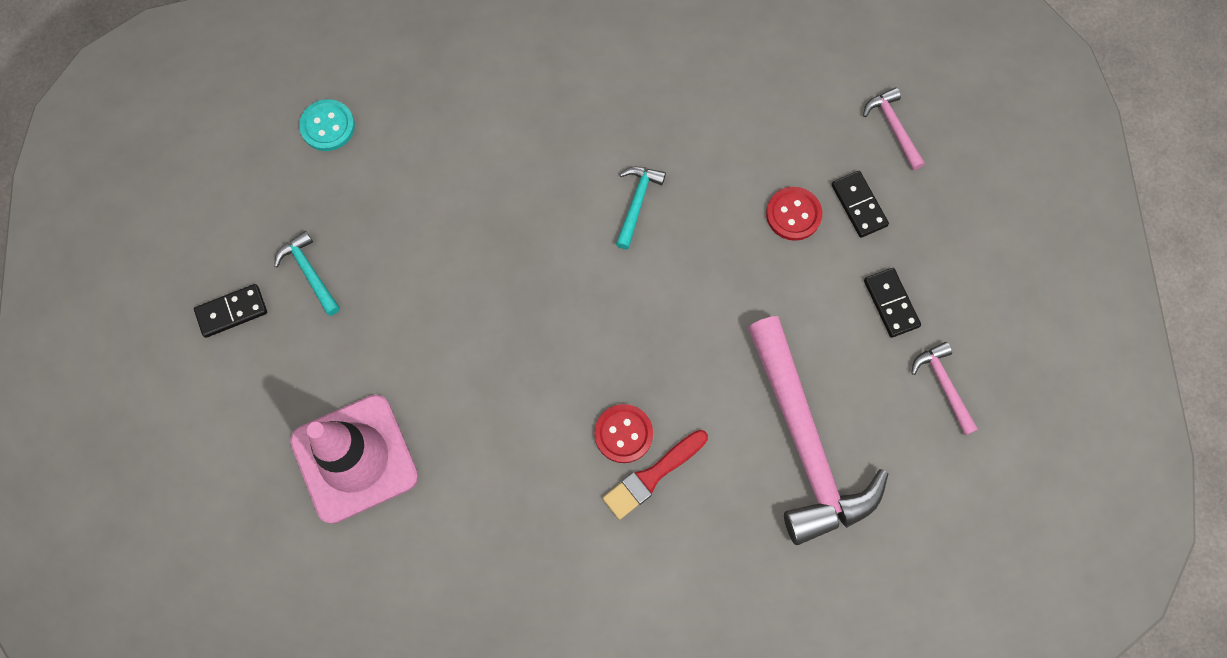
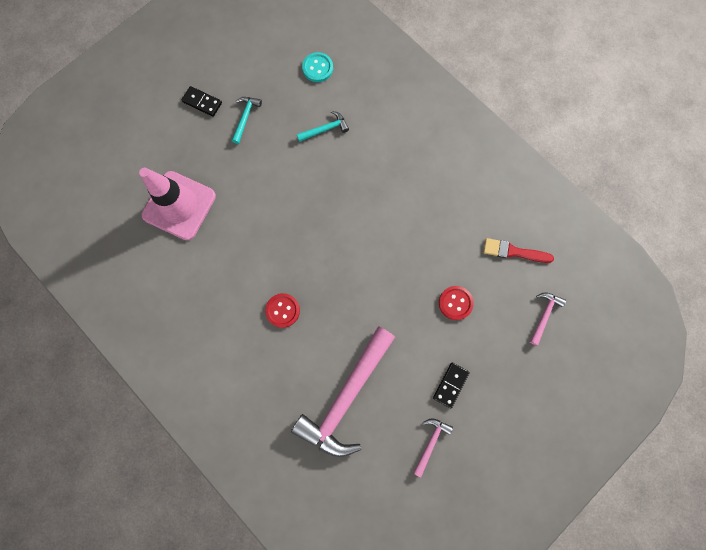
camera: 50 degrees right, 5 degrees up
(637, 202) = (398, 227): turquoise hammer -> turquoise hammer (325, 129)
(652, 476) = (274, 339): red brush -> red brush (514, 252)
(858, 205) = (487, 330): black domino -> none

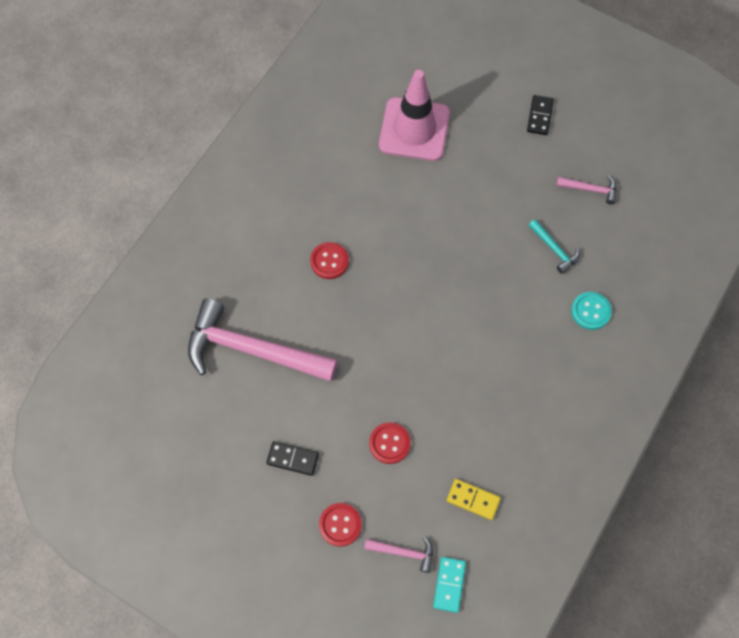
camera: 75 degrees right, 10 degrees down
(245, 117) = (538, 163): turquoise hammer -> none
(317, 68) = (628, 221): turquoise button -> turquoise button (590, 311)
(430, 442) = (224, 451): pink hammer -> pink hammer (590, 189)
(512, 359) = (340, 525): none -> red button
(514, 252) = (473, 499): red brush -> yellow domino
(574, 288) = (449, 584): none -> turquoise domino

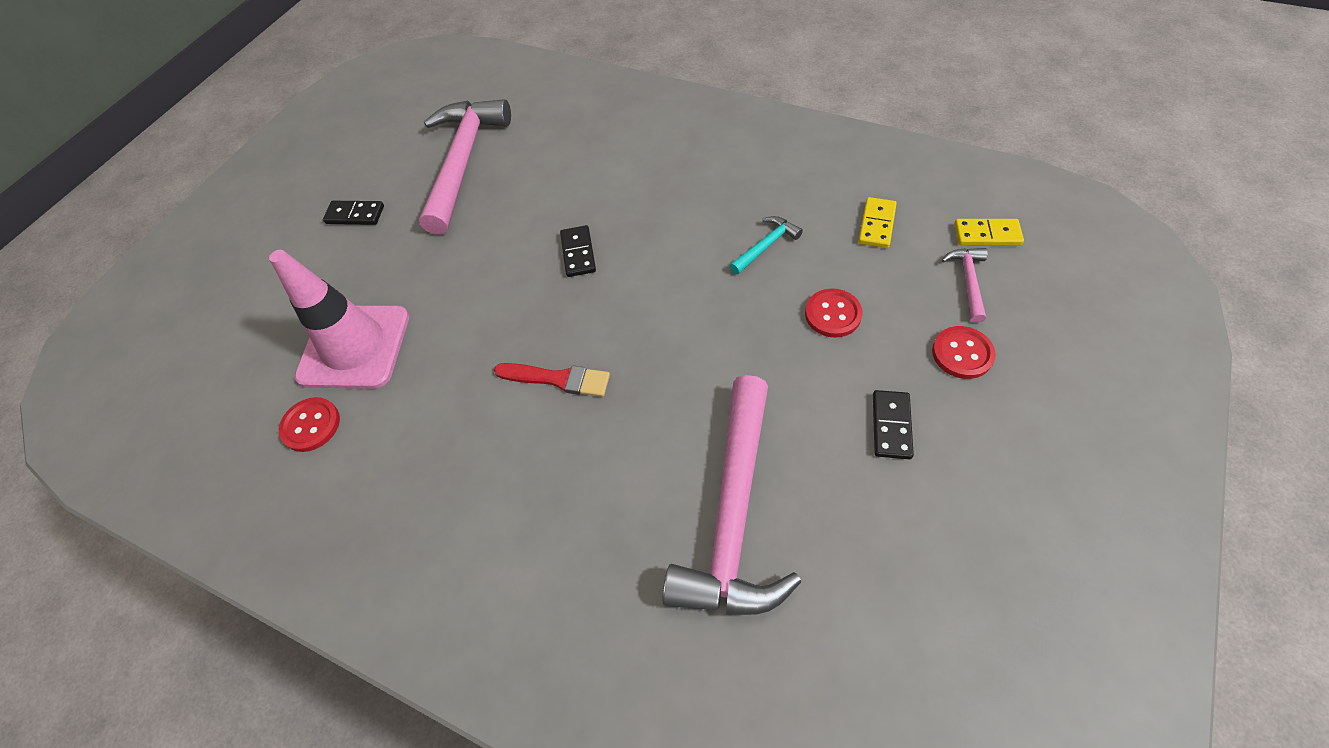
camera: 90 degrees left, 10 degrees down
(329, 261) = (571, 426): red button -> red button (311, 425)
(366, 254) = (557, 379): none -> red brush
(449, 584) = (987, 234): turquoise domino -> yellow domino
(476, 272) = (578, 253): none -> black domino
(554, 249) = (543, 185): turquoise hammer -> turquoise hammer (766, 245)
(590, 189) = (463, 161): pink hammer -> pink hammer, size x2.34
(590, 311) = (621, 149): turquoise button -> none

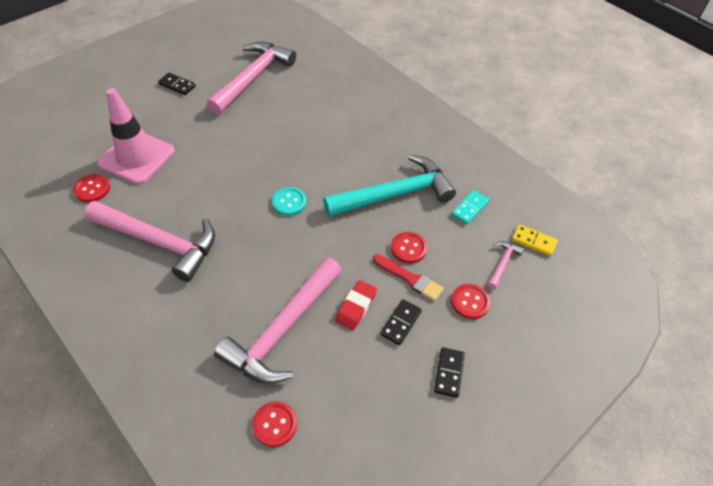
camera: 15 degrees right, 5 degrees down
(468, 462) = (160, 242): none -> pink hammer
(557, 379) = (232, 219): red brush -> red brush (409, 278)
(578, 253) = (285, 155): black domino -> black domino (449, 373)
(625, 319) = (289, 202): none -> turquoise button
(766, 245) = (395, 194): turquoise hammer -> turquoise hammer, size x2.34
(813, 666) = (275, 424): none -> red button
(815, 430) = (356, 307): none -> red eraser
(876, 224) = (469, 208): yellow domino -> turquoise domino

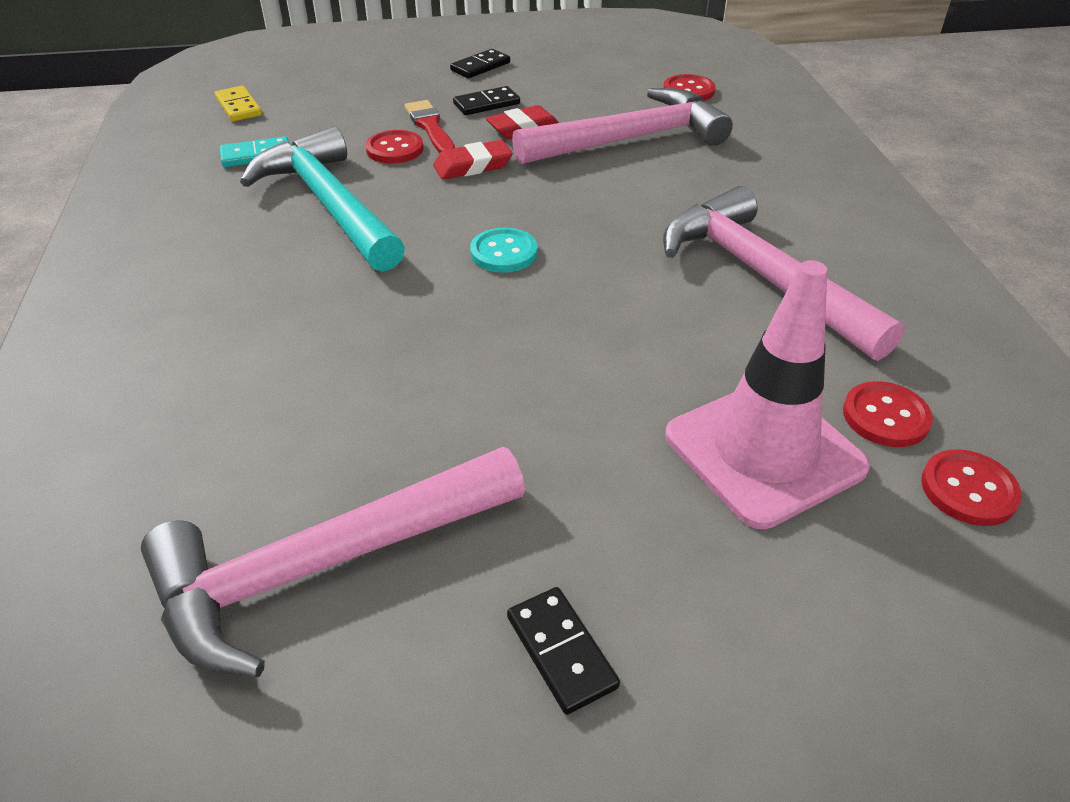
camera: 145 degrees left, 10 degrees down
(354, 255) = (473, 166): none -> red eraser
(395, 194) = (328, 204): turquoise hammer -> turquoise hammer turned 45 degrees clockwise
(470, 302) = (390, 93): red button -> red button (968, 490)
(502, 263) = (305, 104): pink hammer -> none

